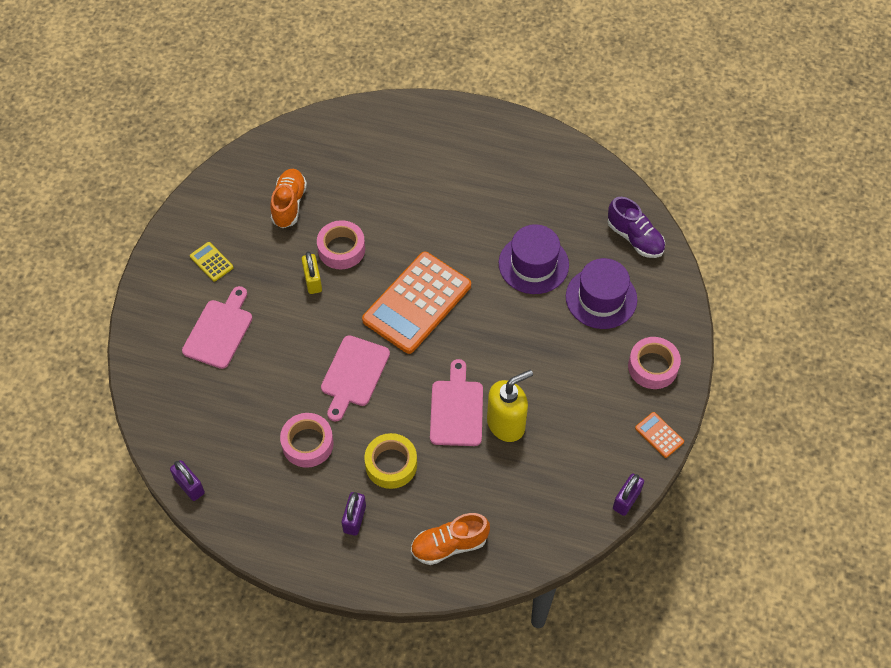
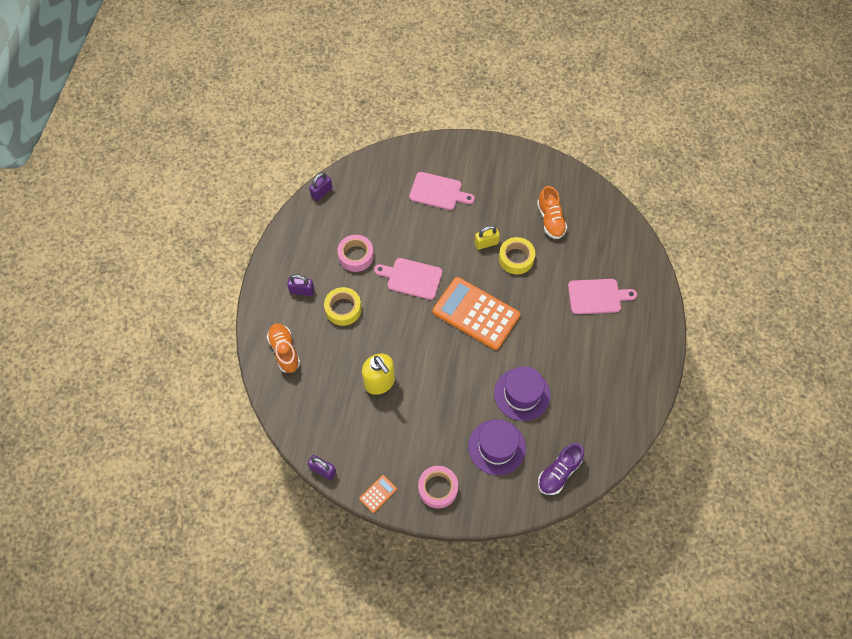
camera: 85 degrees right, 5 degrees up
(211, 262) = (493, 178): yellow calculator -> none
(289, 204) = (550, 220): orange shoe -> orange shoe turned 75 degrees clockwise
(341, 249) = (516, 258): pink tape -> yellow tape
(456, 409) = (389, 348): pink cutting board -> pink cutting board (597, 296)

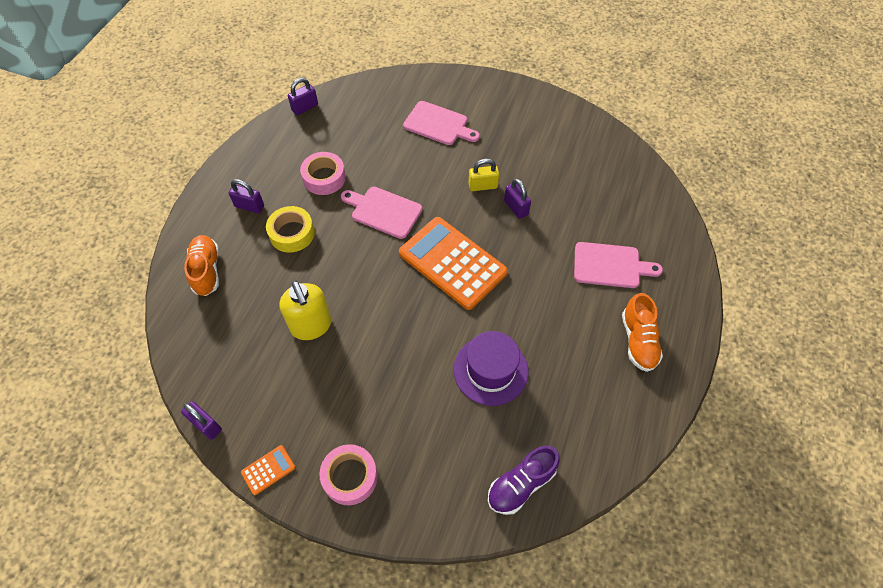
camera: 10 degrees right, 5 degrees down
(497, 447) = (443, 434): purple hat -> none
(516, 258) = (516, 208): yellow tape -> purple padlock
(550, 220) = (566, 171): orange shoe -> orange shoe (638, 341)

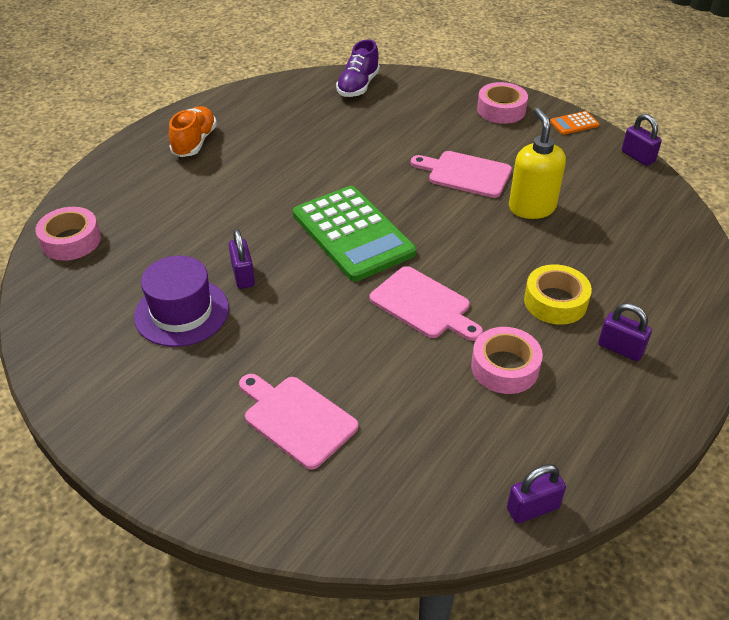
camera: 165 degrees left, 15 degrees down
(206, 270) = (667, 280): orange shoe -> none
(452, 263) = (353, 234): orange calculator -> green calculator
(483, 186) = (272, 310): yellow padlock -> none
(490, 370) = (351, 147): purple hat -> purple hat (181, 312)
(521, 484) = (358, 86): purple shoe -> purple shoe turned 135 degrees clockwise
(610, 266) = (172, 200): pink cutting board -> pink cutting board (465, 174)
(655, 209) = (71, 241): none -> pink tape

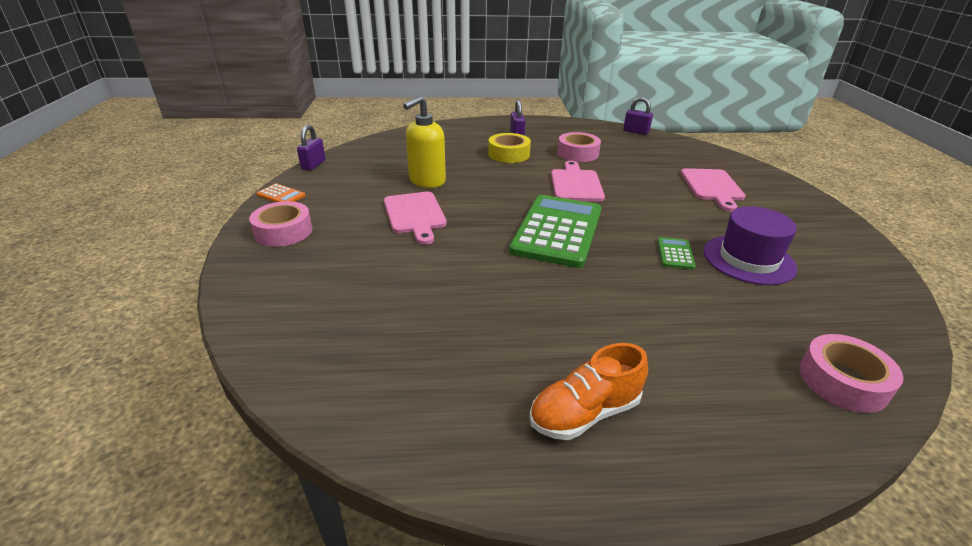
camera: 130 degrees left, 10 degrees down
(243, 275) = (675, 254): purple padlock -> green calculator
(358, 86) = (301, 342): purple shoe -> none

